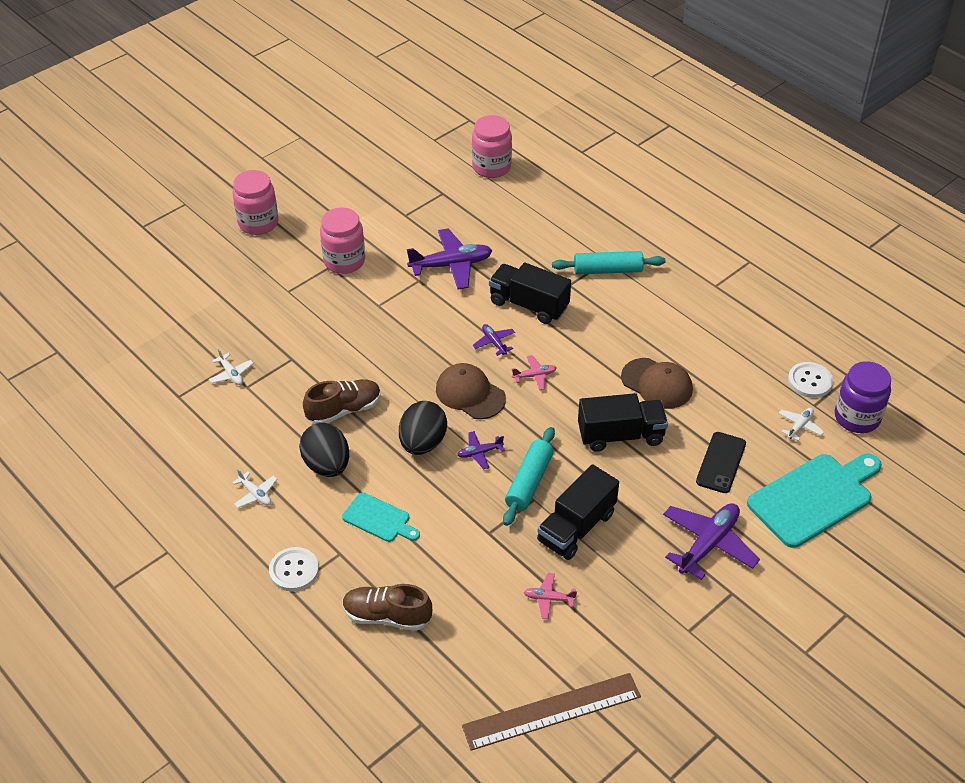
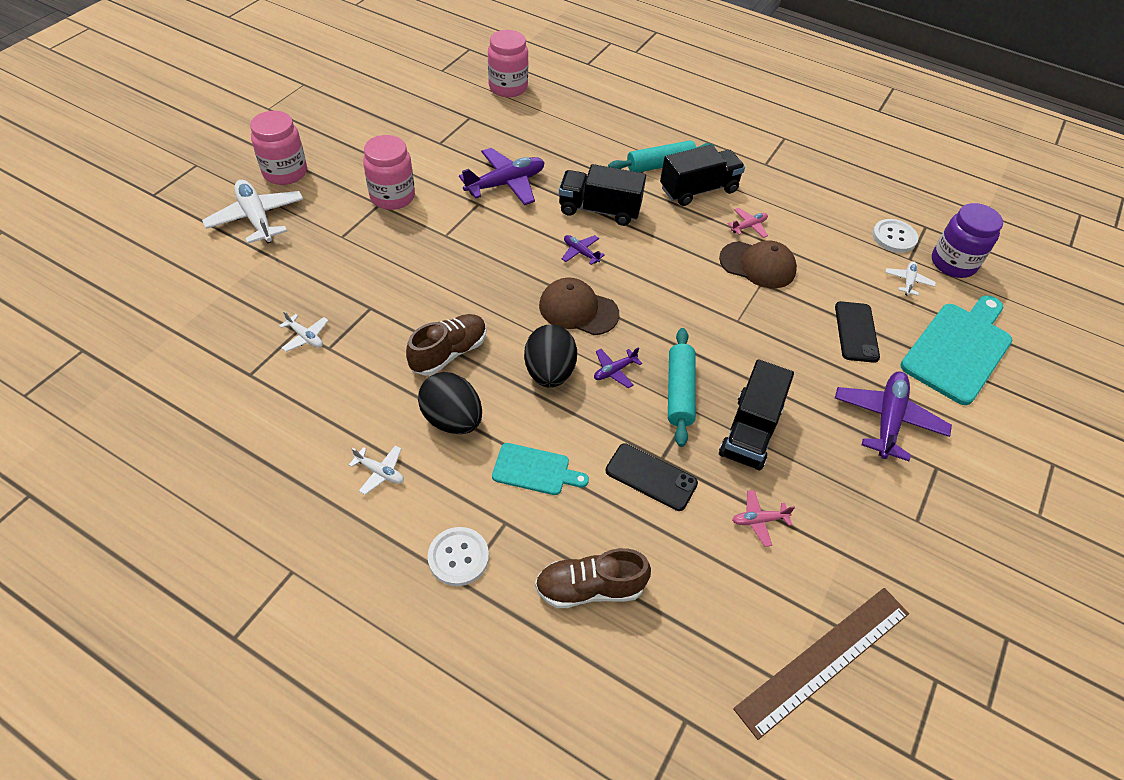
camera: 20 degrees left, 5 degrees up
(222, 262) = (256, 218): none -> white plane
(473, 545) = (651, 477): none -> black phone
(534, 376) = (636, 279): pink plane -> pink plane (748, 226)
(620, 435) = (748, 323): black truck -> black truck (698, 190)

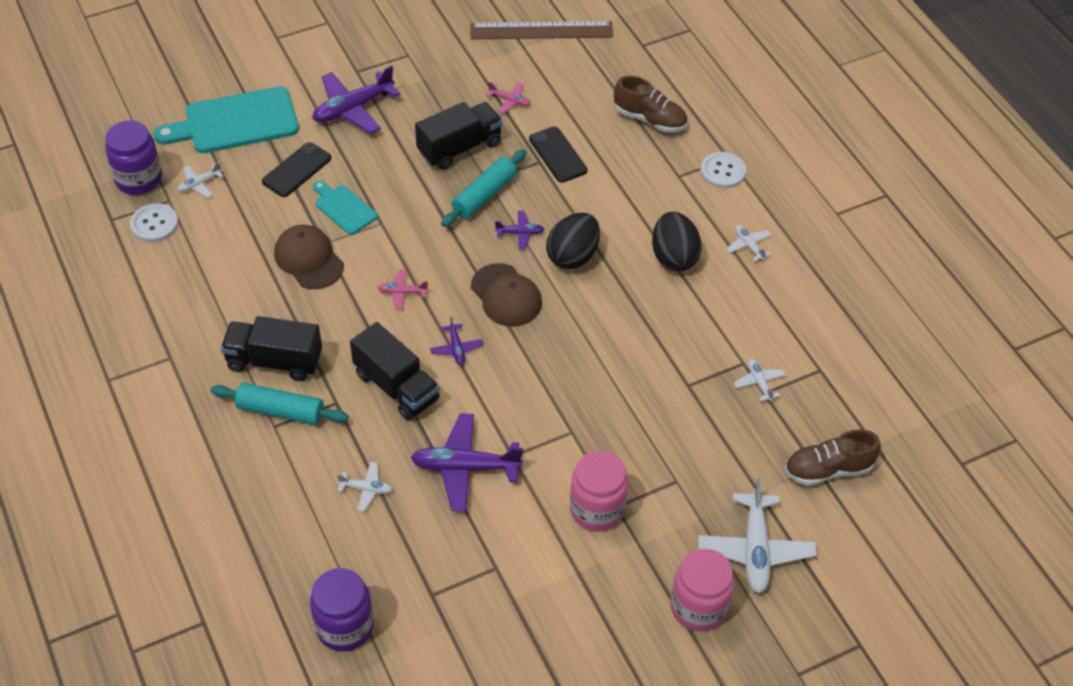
camera: 145 degrees left, 0 degrees up
(449, 353) = (643, 310): brown shoe -> brown shoe (828, 469)
(508, 87) = (344, 627): pink jar -> purple jar
(535, 470) = (636, 196): turquoise cutting board -> turquoise cutting board (344, 208)
(560, 148) = (366, 489): none -> white plane
(748, 226) = (272, 298): pink plane -> pink plane (402, 292)

